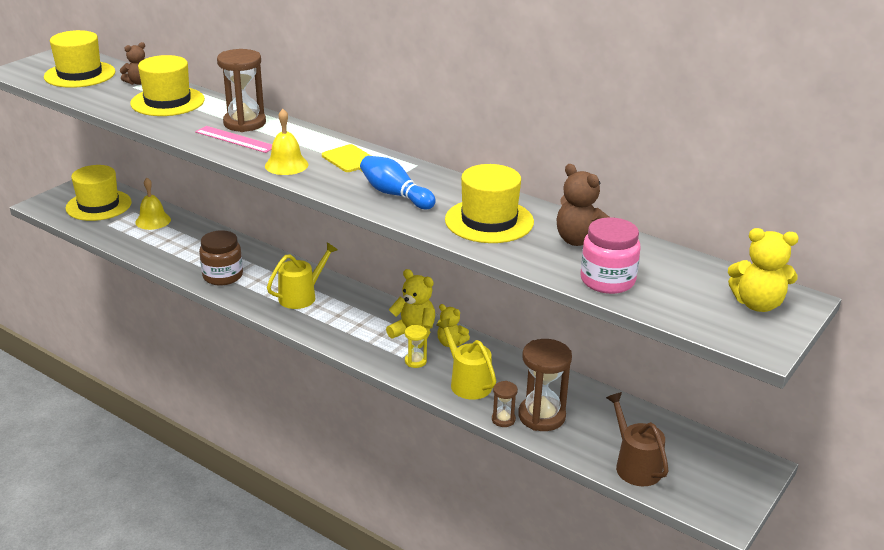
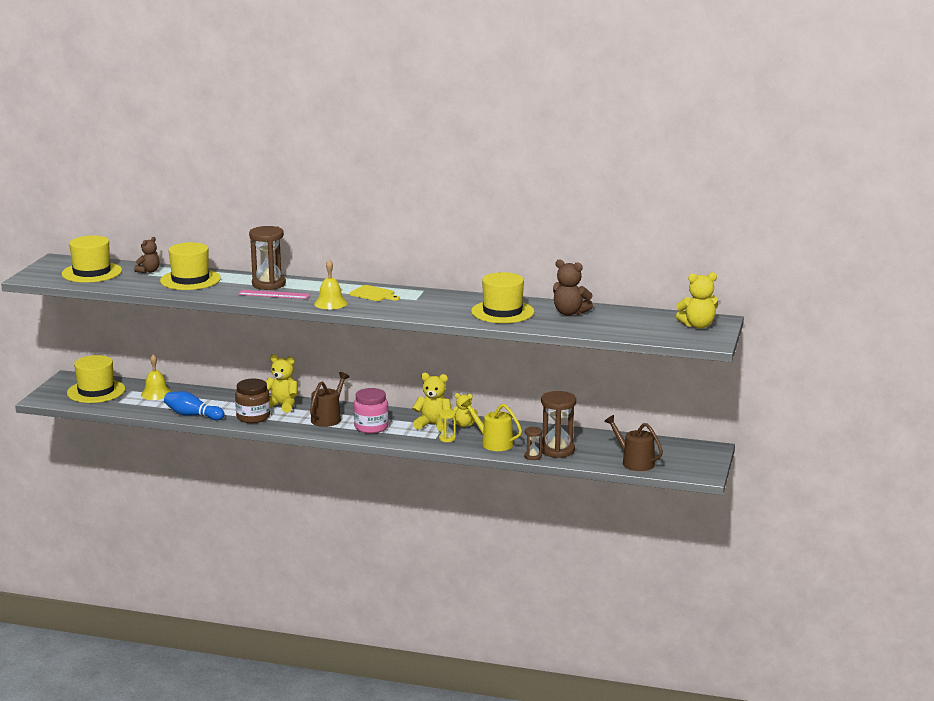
camera: 20 degrees left, 10 degrees down
(266, 266) = (282, 405): none -> yellow teddy bear
(301, 296) = (328, 418): yellow watering can -> brown watering can
(395, 194) = (425, 308): blue bowling pin -> blue bowling pin (192, 415)
(607, 280) = (602, 329): pink jar -> pink jar (371, 427)

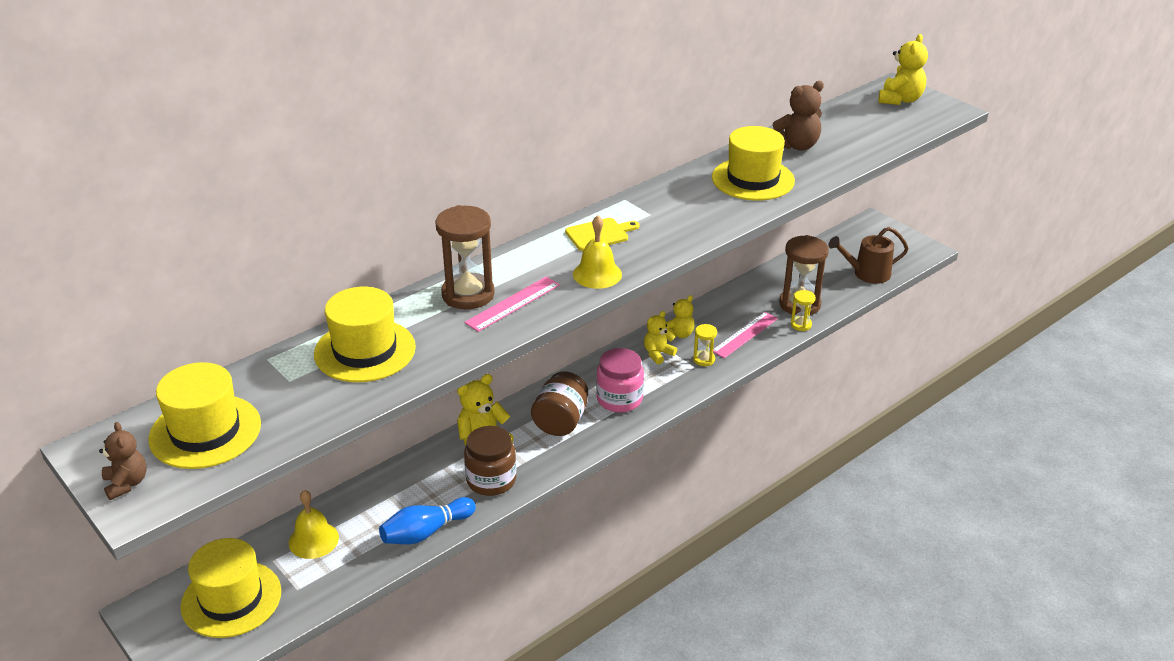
camera: 55 degrees left, 15 degrees up
(149, 271) = (276, 375): brown teddy bear -> brown teddy bear (126, 483)
(328, 418) = (560, 421): brown watering can -> brown jar
(433, 425) = (658, 354): yellow teddy bear -> yellow teddy bear, size x0.67
(493, 443) = (745, 335): yellow watering can -> pink ruler
(533, 456) = (801, 324): brown hourglass -> yellow hourglass

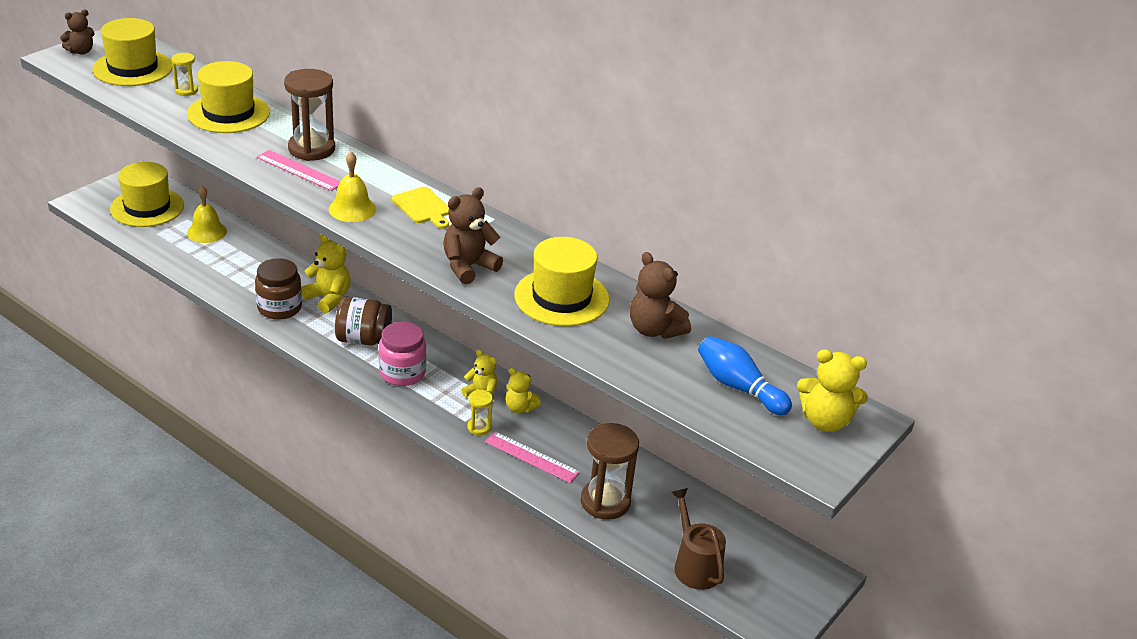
camera: 75 degrees right, 0 degrees up
(426, 532) = (215, 282): blue bowling pin -> blue bowling pin (738, 387)
(705, 218) = (468, 267): none -> brown teddy bear
(801, 324) = (564, 503): yellow hourglass -> yellow hourglass (186, 91)

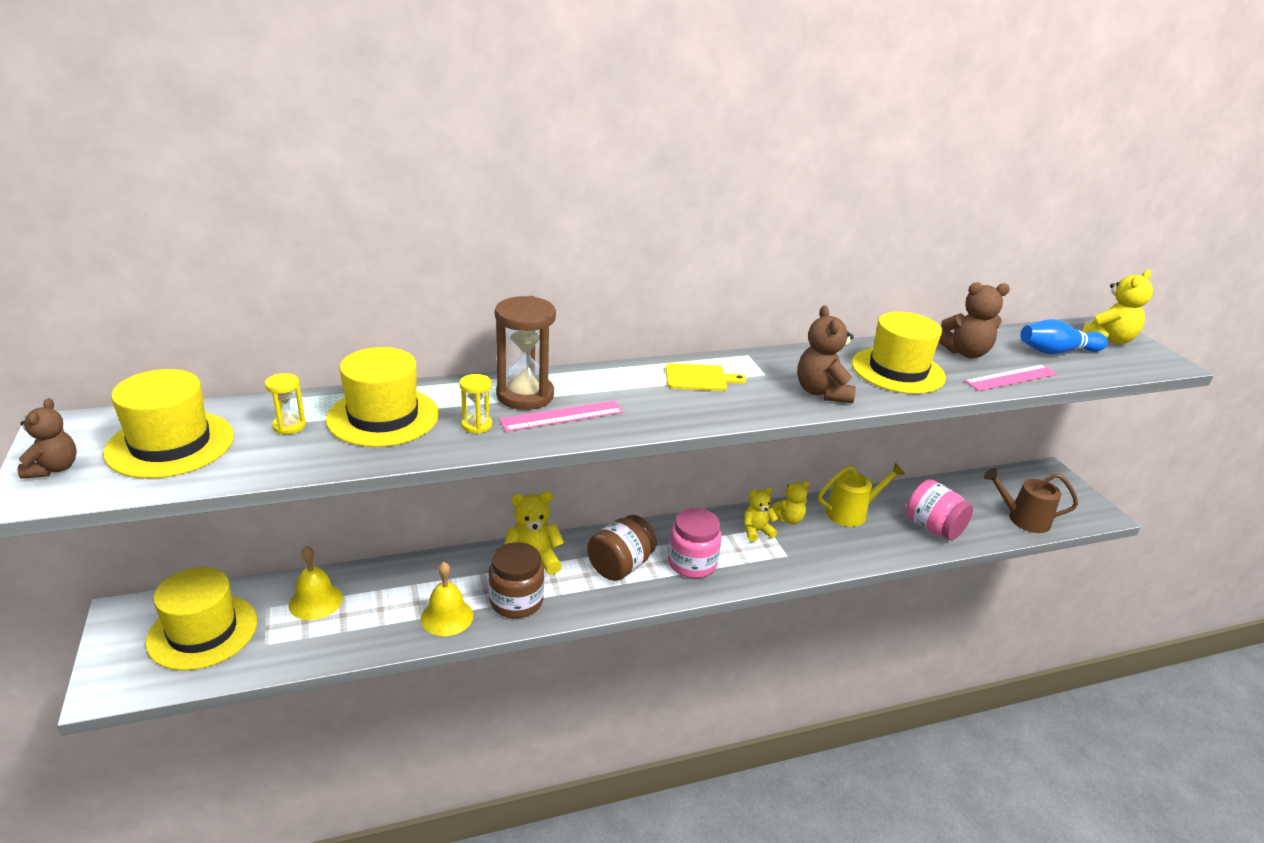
camera: 55 degrees left, 5 degrees down
(352, 209) = (669, 413): yellow bell -> yellow bell (447, 617)
(479, 427) = (801, 551): yellow hourglass -> yellow hourglass (476, 425)
(532, 457) = (858, 540): pink ruler -> pink ruler (1011, 378)
(572, 443) = (851, 512): none -> yellow watering can
(605, 502) = (933, 528): brown hourglass -> pink jar

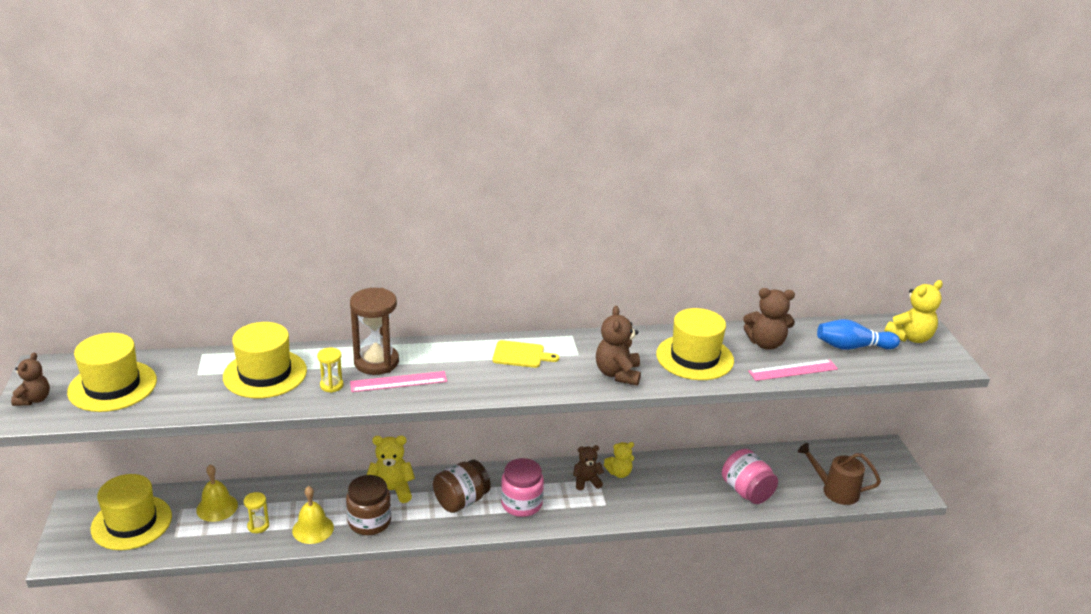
camera: 10 degrees right, 0 degrees up
(289, 426) = (196, 377): yellow hourglass -> yellow hourglass (258, 526)
(756, 531) = (586, 481): yellow teddy bear -> brown teddy bear
(851, 512) = (677, 472): yellow watering can -> none

